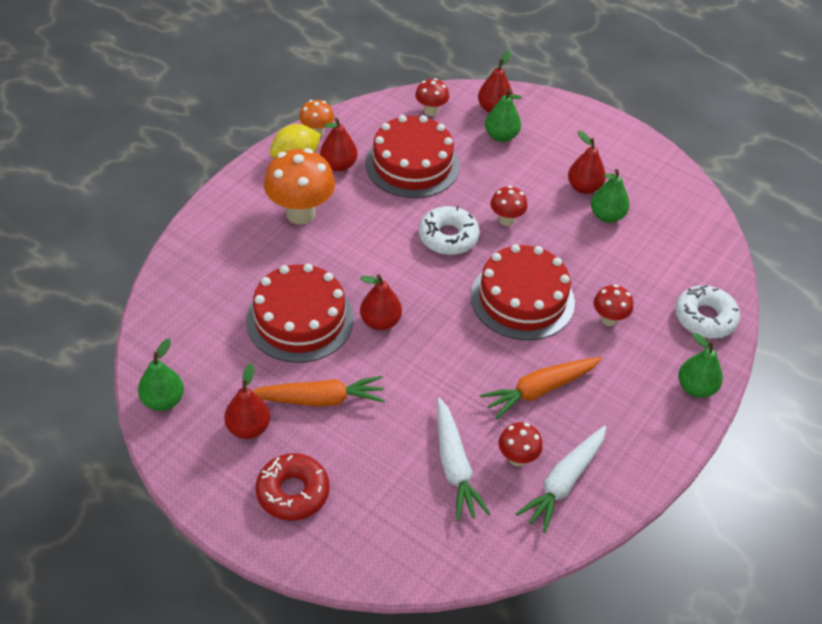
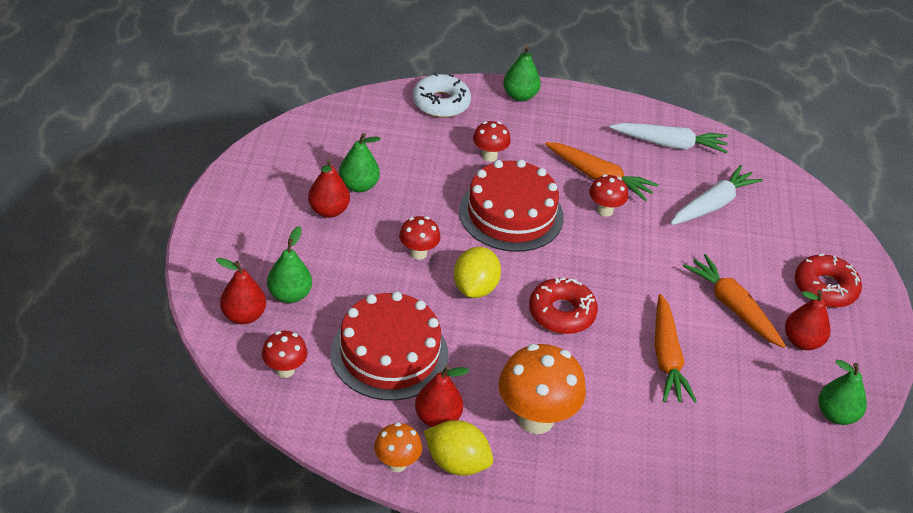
camera: 120 degrees left, 5 degrees down
(300, 319) = (666, 357): red cake -> orange carrot
(380, 321) = (618, 299): red pear -> none
(389, 277) = (561, 313): none -> red donut
(448, 237) = (475, 288): white donut -> yellow lemon
(517, 458) = (673, 173): red mushroom -> red mushroom (605, 210)

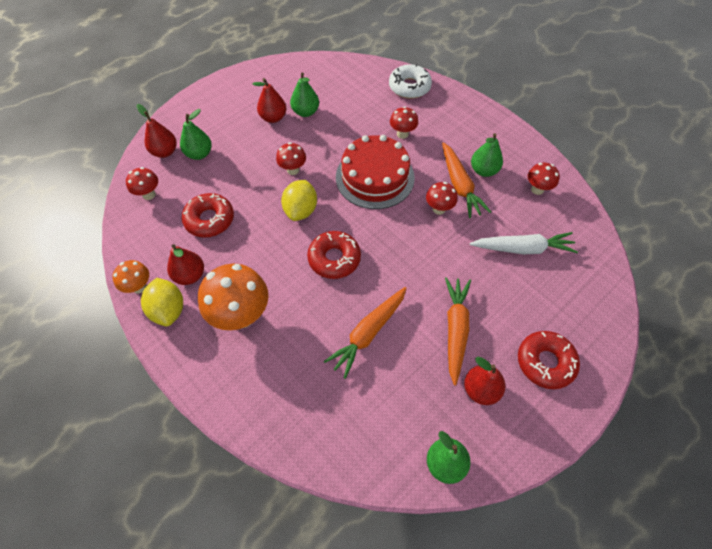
camera: 45 degrees right, 15 degrees up
(389, 353) = (209, 219): red cake -> red donut
(475, 288) = (301, 210): yellow lemon -> yellow lemon turned 45 degrees counterclockwise
(520, 96) = (465, 106): green pear -> green pear (483, 170)
(669, 144) = (537, 189): white carrot -> red mushroom

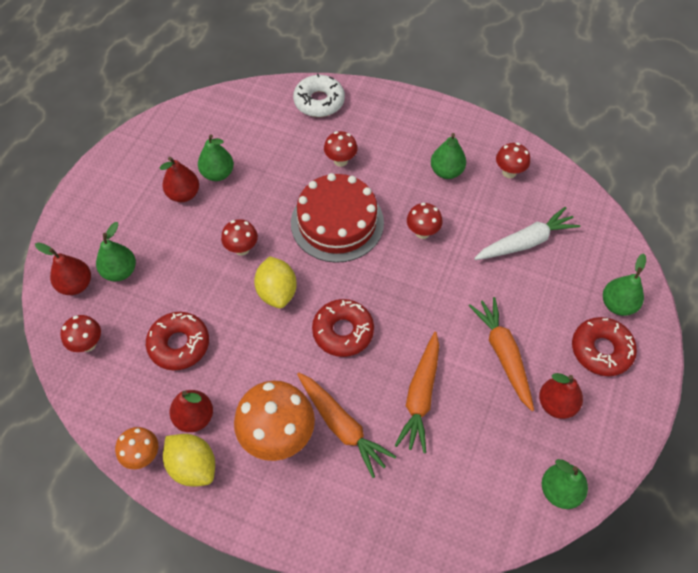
camera: 25 degrees left, 0 degrees up
(459, 185) = (430, 197): orange carrot -> orange carrot (342, 426)
(580, 331) = (617, 304): none -> green pear

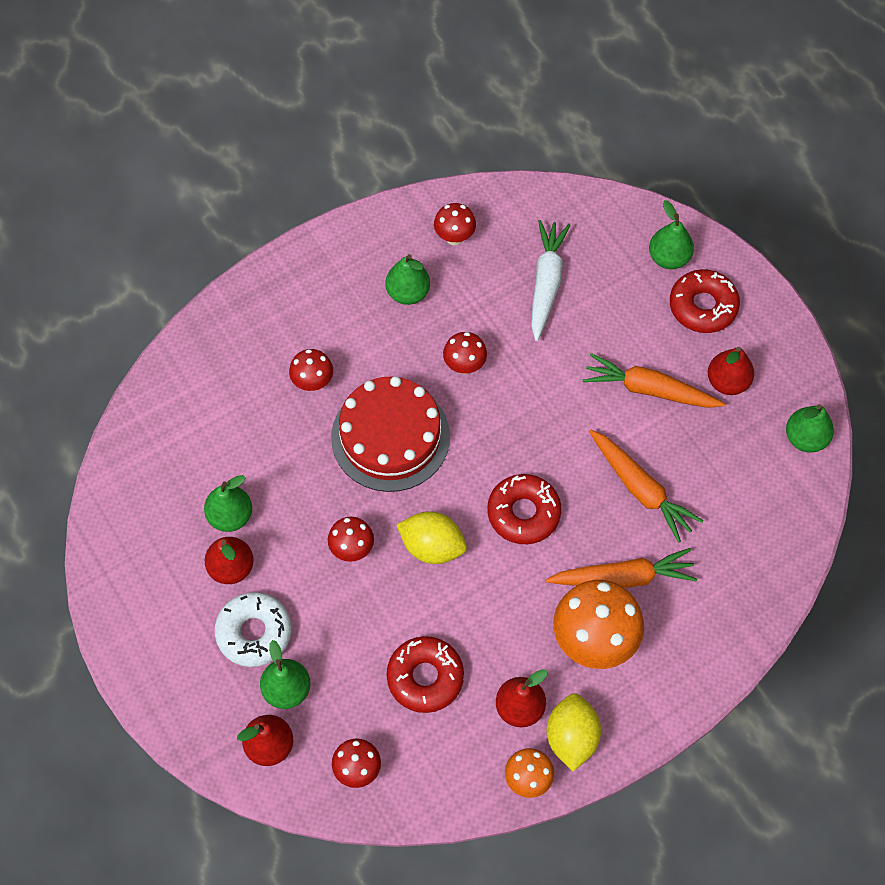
camera: 55 degrees left, 5 degrees up
(193, 466) = (571, 737): yellow lemon -> yellow lemon turned 75 degrees counterclockwise
(319, 101) = (212, 351): white donut -> white donut (254, 632)

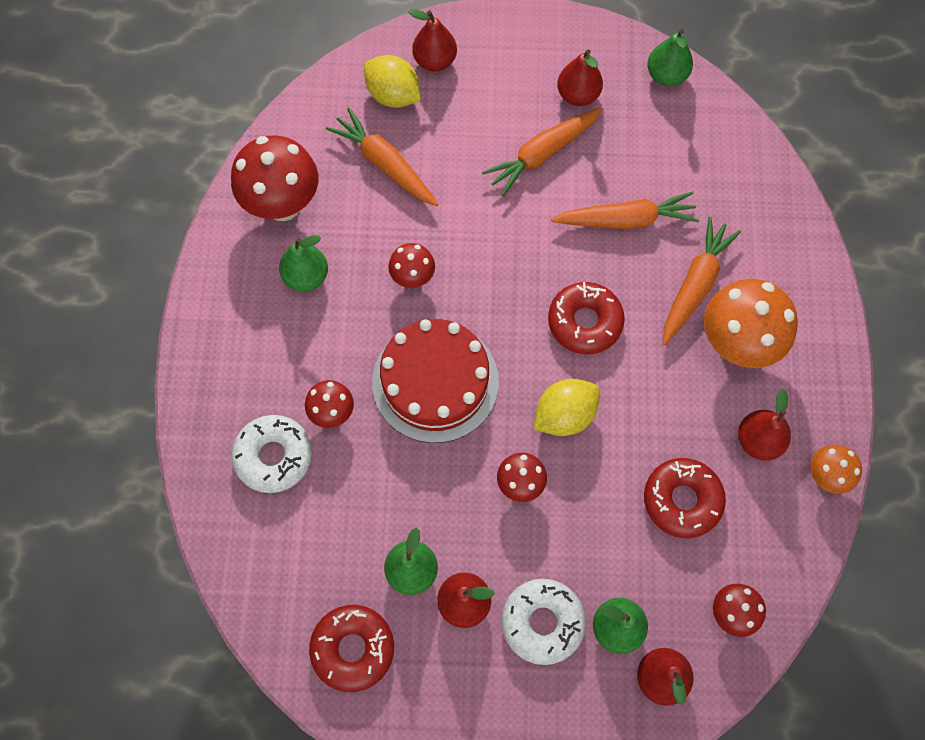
camera: 55 degrees left, 5 degrees up
(251, 366) = (274, 456): none -> white donut
(454, 237) = (283, 205): red mushroom -> red mushroom, size x1.88
(546, 283) = (385, 164): white carrot -> orange carrot
(571, 737) = (809, 417): yellow lemon -> yellow lemon (393, 95)
(668, 258) = (435, 61): green pear -> red pear
(703, 306) = (498, 67): red donut -> red donut (353, 649)

